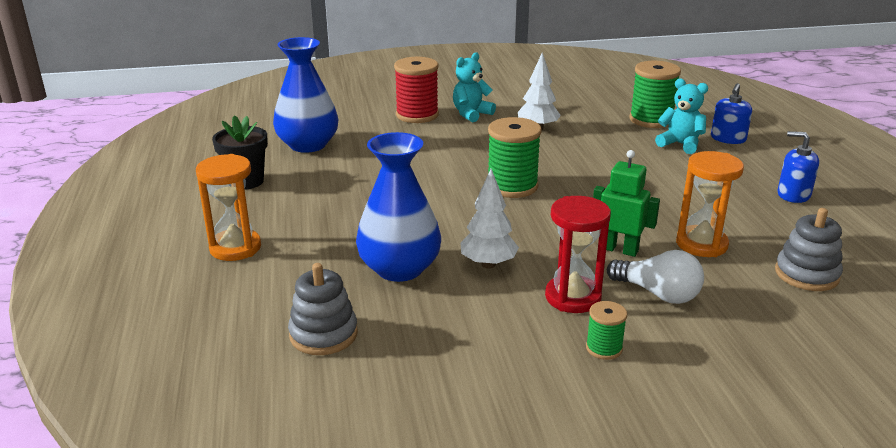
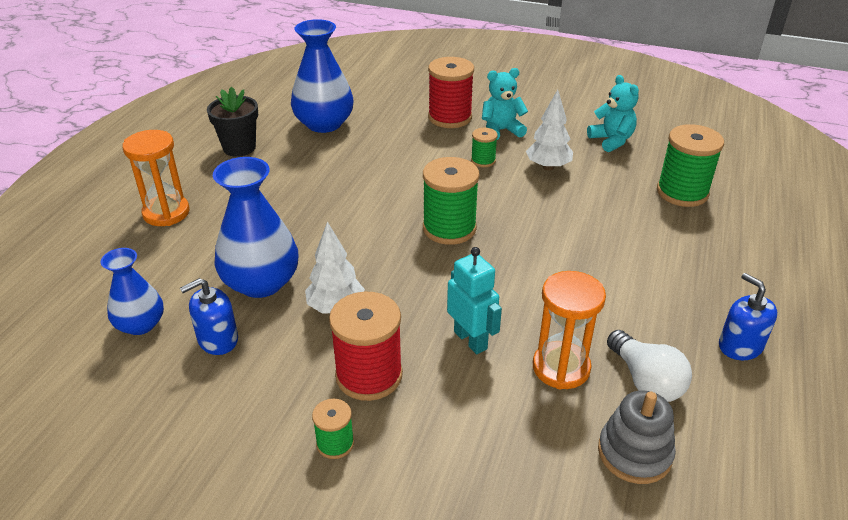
camera: 30 degrees right, 10 degrees up
(323, 334) = (140, 324): grey stacking toy -> blue vase
(482, 137) = (483, 161): none -> green spool
(573, 297) = (369, 375): red hourglass -> red spool
(619, 249) = (471, 340): green robot -> turquoise robot
(658, 294) = (451, 407): white light bulb -> white light bulb (645, 381)
(680, 144) = (680, 234): turquoise teddy bear -> turquoise teddy bear (611, 140)
(728, 139) = (746, 245): blue soap dispenser -> blue soap dispenser (218, 339)

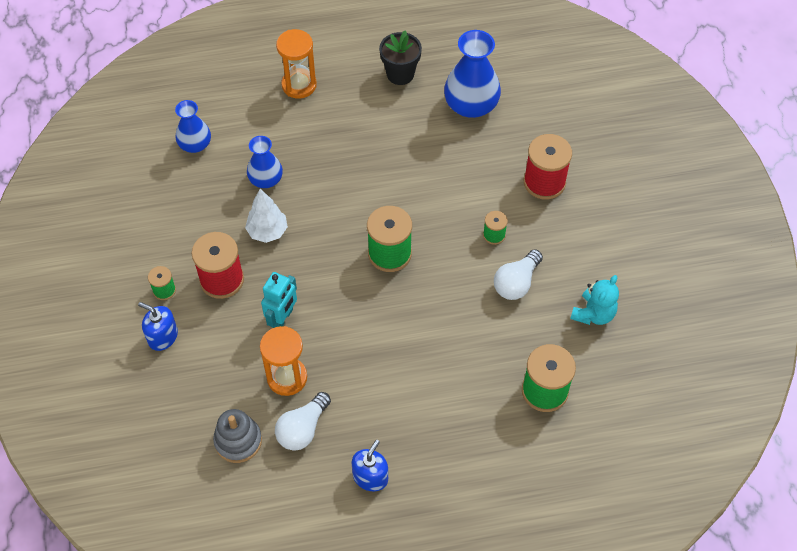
camera: 60 degrees right, 20 degrees up
(218, 339) = (206, 189): blue soap dispenser -> blue soap dispenser (162, 336)
(261, 282) = (266, 179): blue vase -> blue vase, size x0.61
(501, 130) = (550, 227): turquoise teddy bear -> none
(548, 167) = (516, 283): white tree -> white light bulb

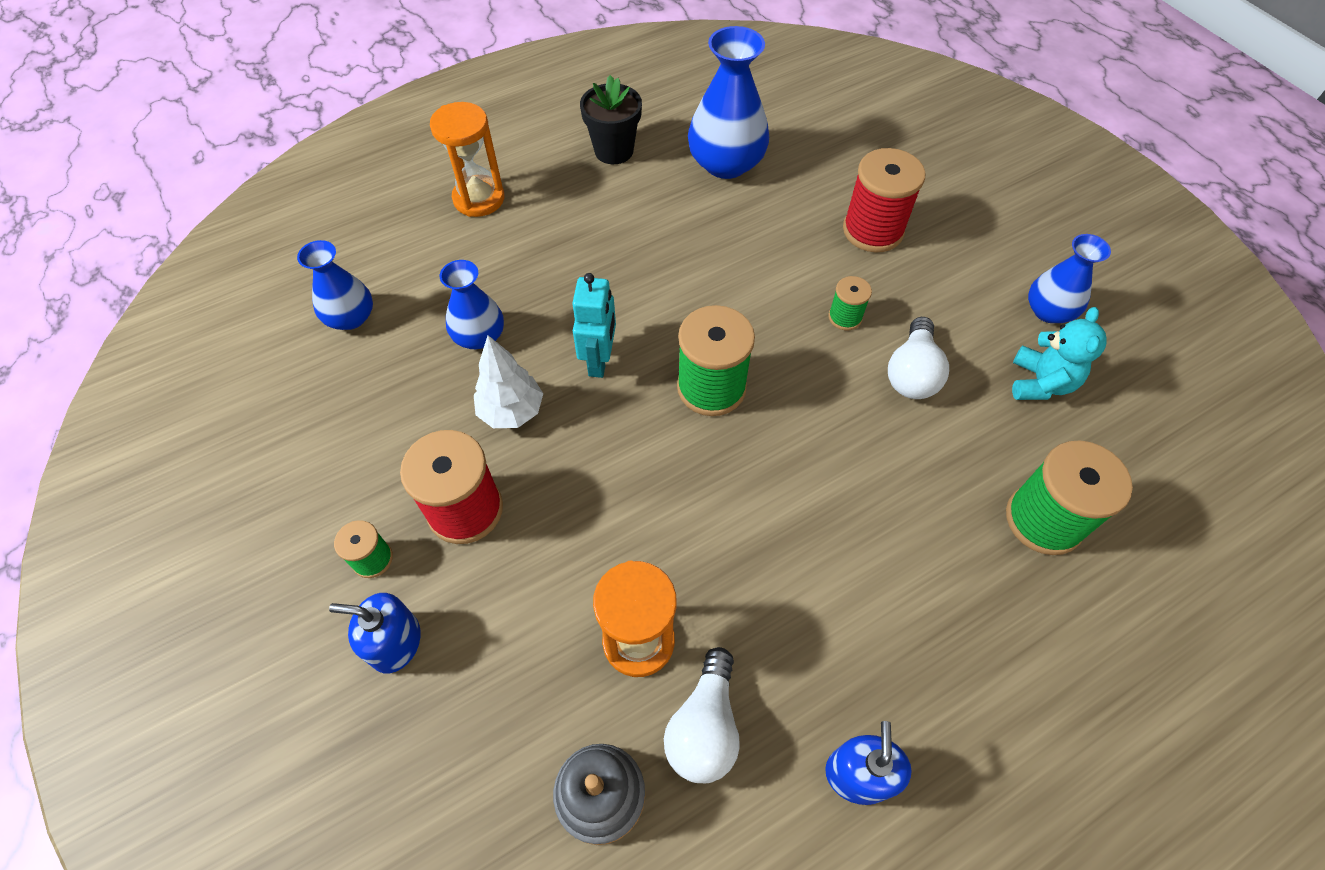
camera: 20 degrees left, 0 degrees up
(282, 318) = (590, 540): turquoise robot -> turquoise robot (599, 360)
(628, 271) = (1048, 311): none -> blue vase

